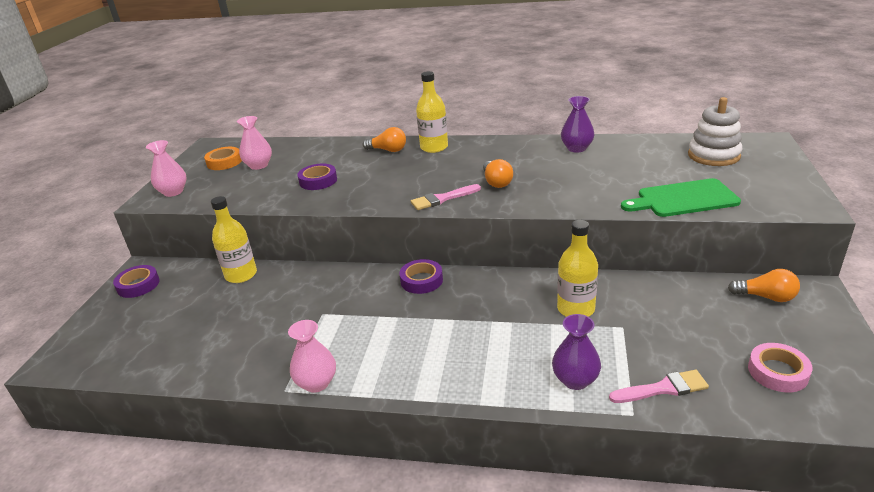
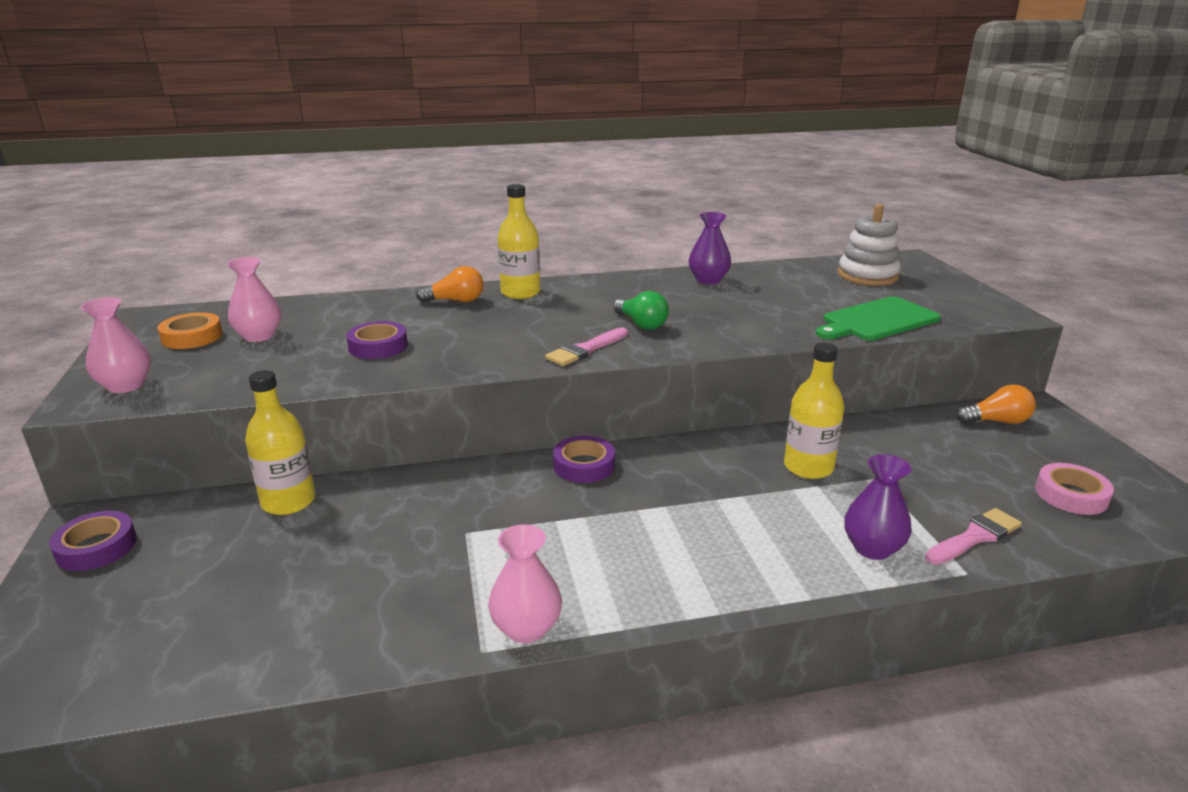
camera: 25 degrees left, 5 degrees down
(496, 182) = (641, 324): orange light bulb -> green light bulb

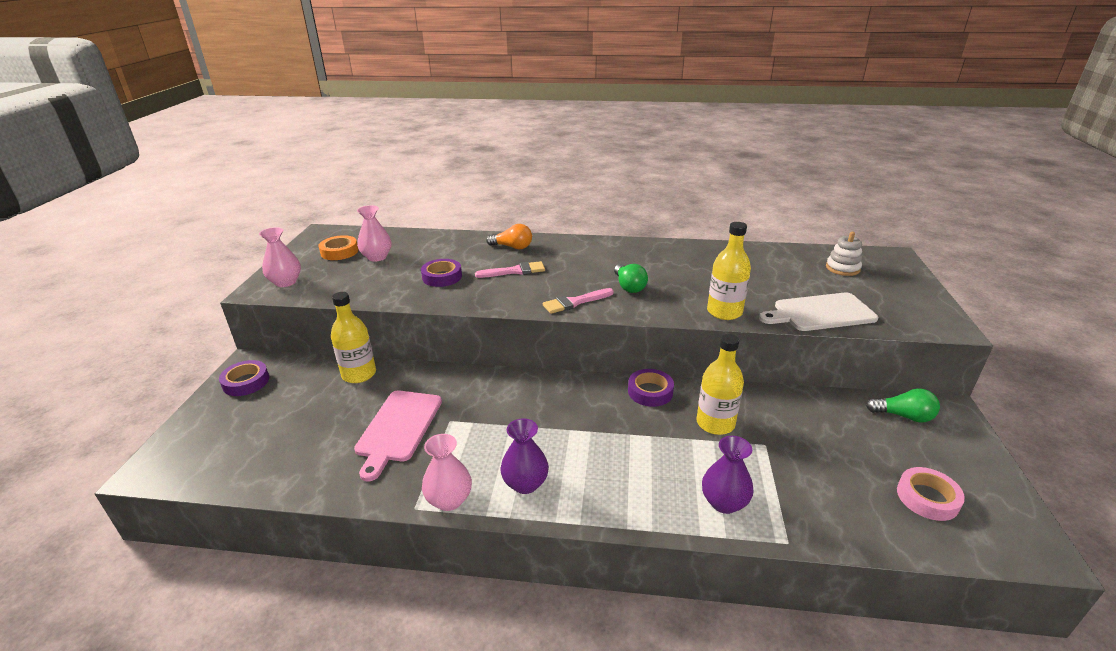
camera: 20 degrees right, 5 degrees up
(393, 558) = (398, 428): none -> pink cutting board
(520, 293) = (560, 246): yellow bottle -> yellow bottle (724, 312)
(584, 465) = (552, 387): purple tape -> purple tape (650, 391)
(708, 280) = (705, 254): purple vase -> purple vase (525, 483)
(867, 276) = (842, 268): white stacking toy -> white stacking toy, size x0.66
(877, 320) = (820, 313): green cutting board -> white cutting board
(975, 537) = (814, 514): pink brush -> pink brush (514, 271)
(996, 421) = (903, 416): orange light bulb -> green light bulb

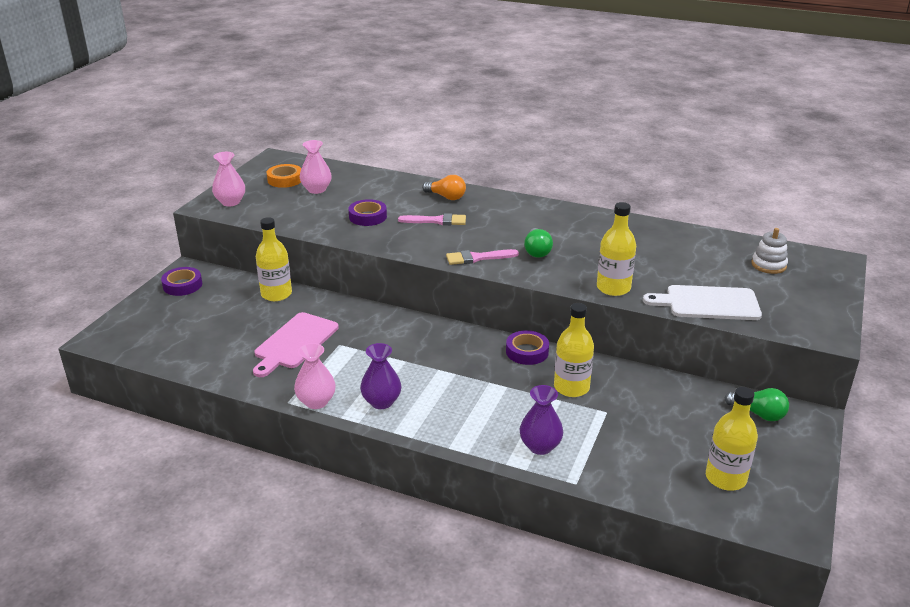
camera: 15 degrees right, 0 degrees up
(927, 498) = (725, 478): pink tape -> yellow bottle

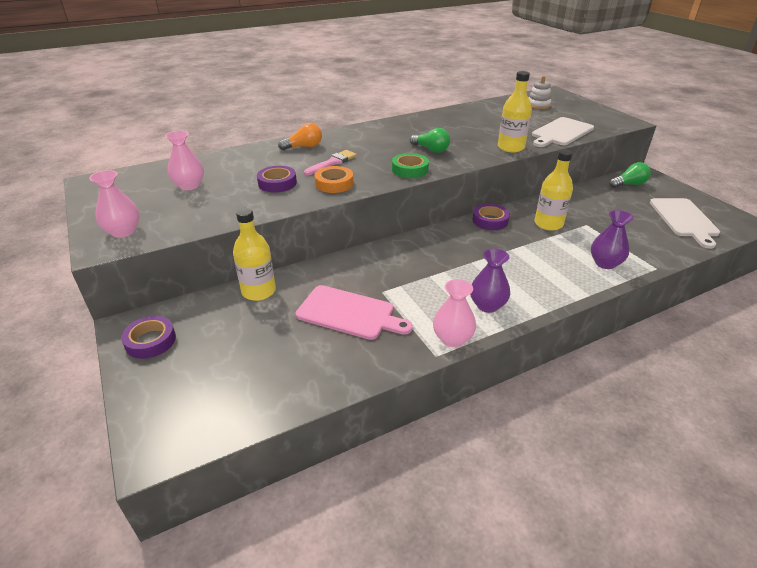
camera: 50 degrees left, 5 degrees up
(285, 180) = (141, 192): orange tape -> orange tape (334, 183)
(294, 343) = (349, 313): pink cutting board -> pink cutting board turned 45 degrees counterclockwise
(478, 258) = (410, 169): pink brush -> green tape
(725, 478) = (684, 219): yellow bottle -> white cutting board

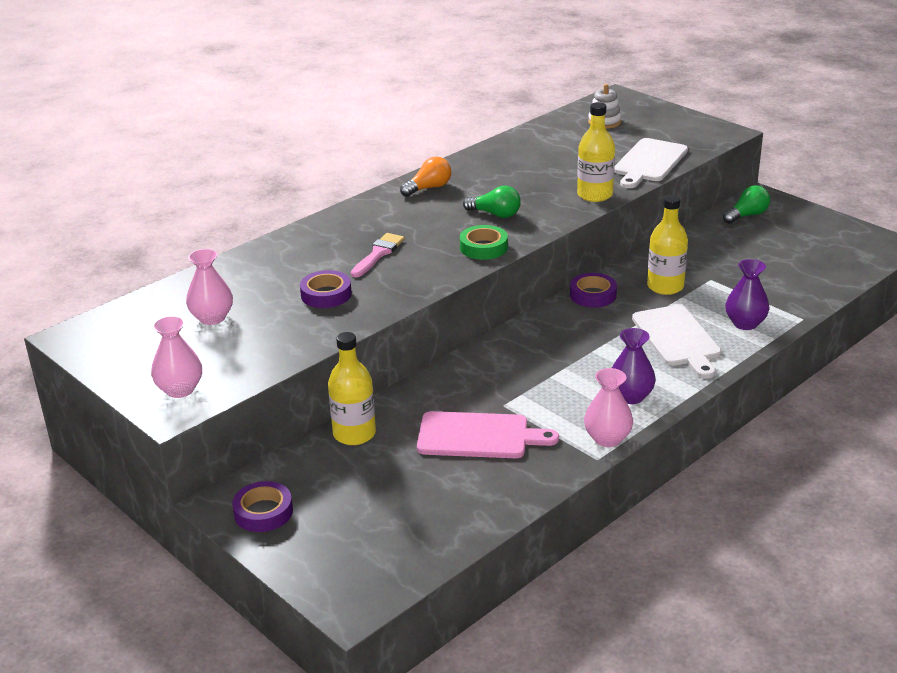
camera: 15 degrees left, 5 degrees down
(304, 147) = (324, 237): orange light bulb -> orange light bulb (428, 188)
(334, 183) = (399, 283): orange tape -> none
(684, 219) = (821, 252): white cutting board -> white cutting board (677, 339)

